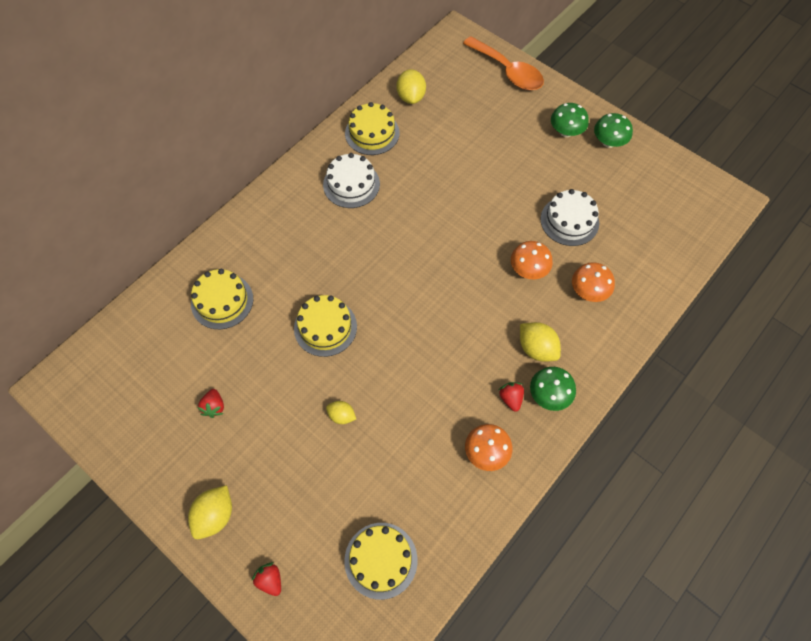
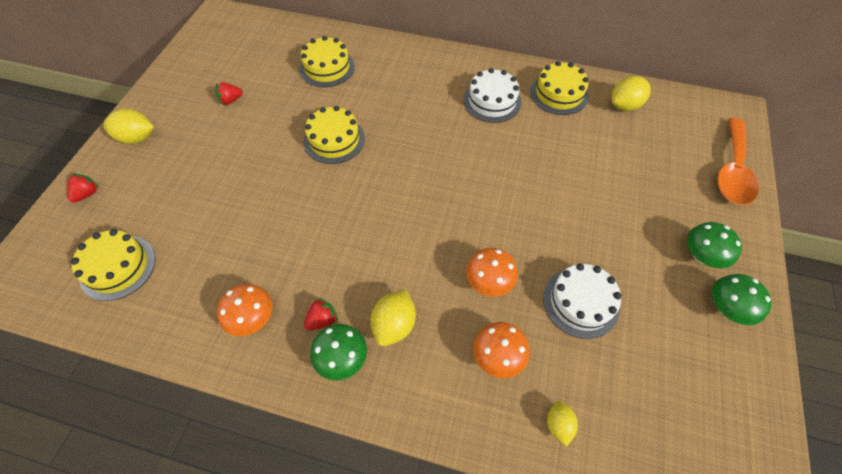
camera: 65 degrees right, 5 degrees down
(341, 416) = (251, 184): yellow lemon -> yellow lemon (558, 425)

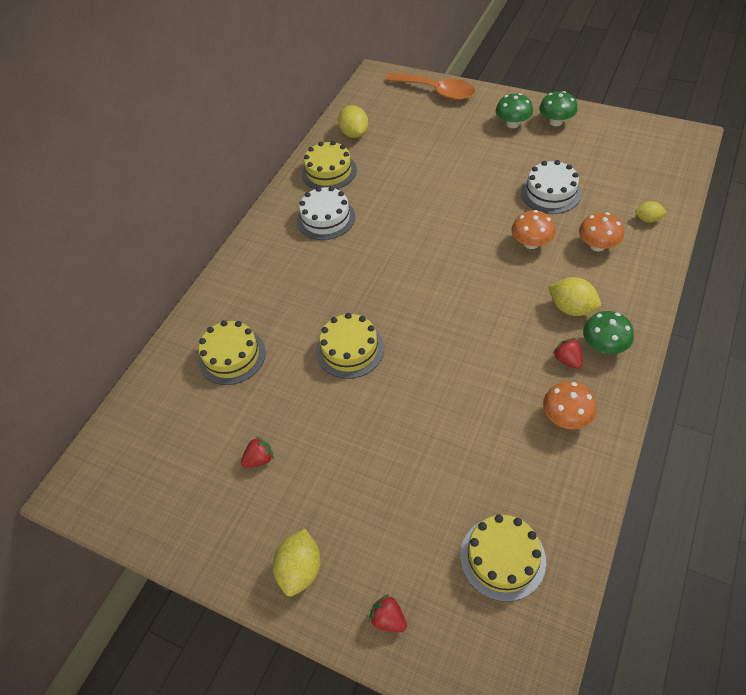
camera: 75 degrees left, 5 degrees down
(230, 100) = (259, 459): red strawberry -> red strawberry turned 105 degrees counterclockwise

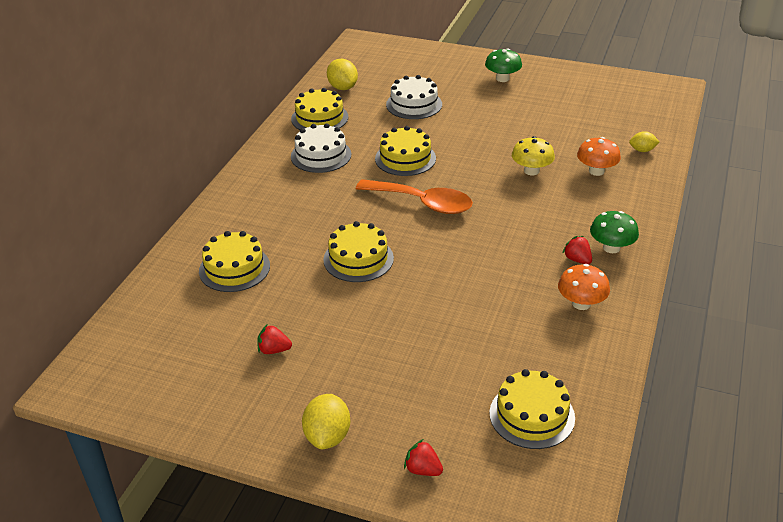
camera: 10 degrees left, 15 degrees down
(259, 459) = (274, 350): red strawberry -> red strawberry turned 135 degrees counterclockwise
(407, 224) = (405, 158): none -> yellow cake
(437, 91) = (423, 54): orange spoon -> orange spoon (422, 203)
(531, 243) = (531, 171): orange mushroom -> yellow mushroom
(550, 193) = (546, 131): white cake -> white cake (414, 104)
(556, 122) = (545, 77): green mushroom -> none
(571, 308) = (577, 220): yellow lemon -> none

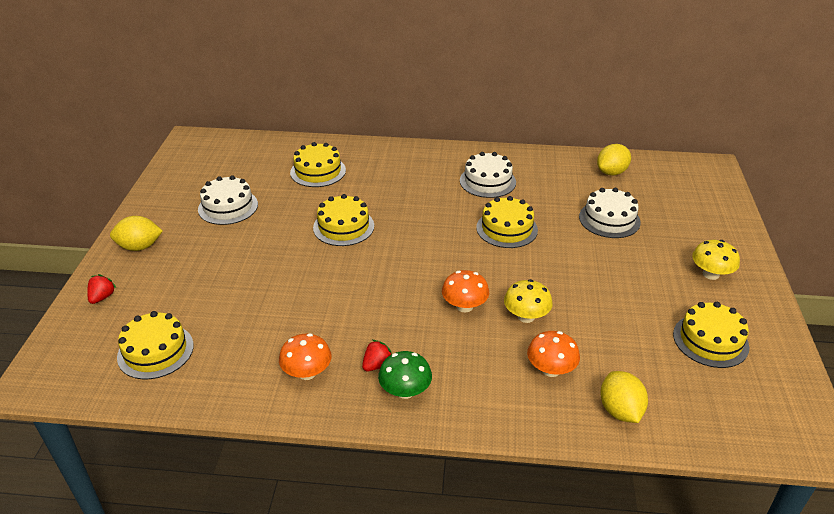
camera: 75 degrees right, 0 degrees up
(274, 350) = (228, 207): red strawberry -> white cake
(319, 118) = (548, 169): yellow cake -> yellow cake (710, 340)
(422, 203) = (437, 249): orange spoon -> none
(502, 78) = (710, 274): green mushroom -> yellow mushroom
(510, 200) = (464, 306): none -> orange mushroom
(642, 150) = (620, 411): yellow lemon -> yellow lemon, size x1.63

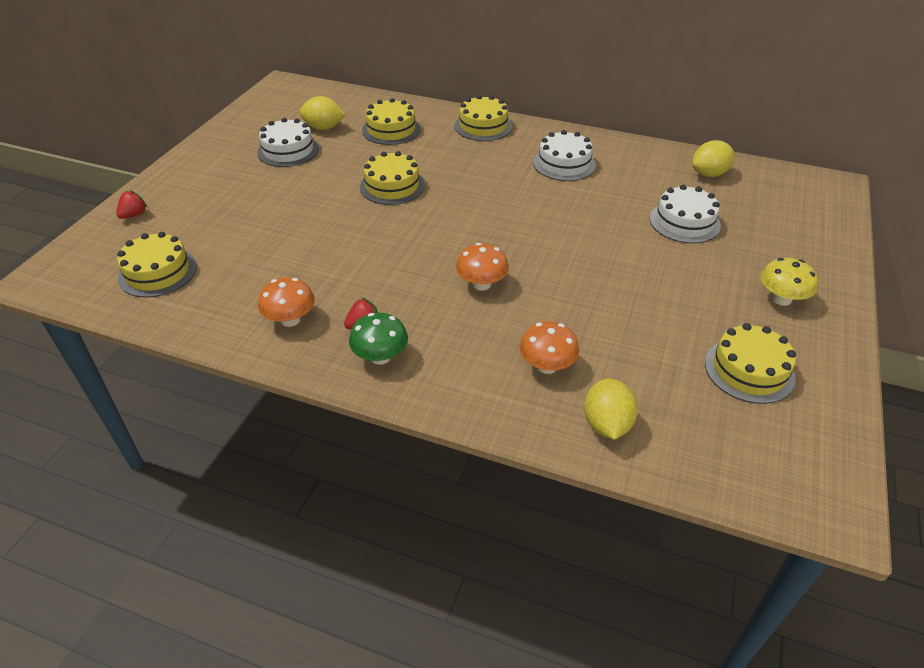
camera: 15 degrees right, 5 degrees up
(139, 247) = (189, 175): yellow lemon -> yellow lemon (324, 128)
(507, 228) = (563, 214): yellow cake -> yellow cake (483, 126)
(526, 316) = (544, 306): yellow mushroom -> none

